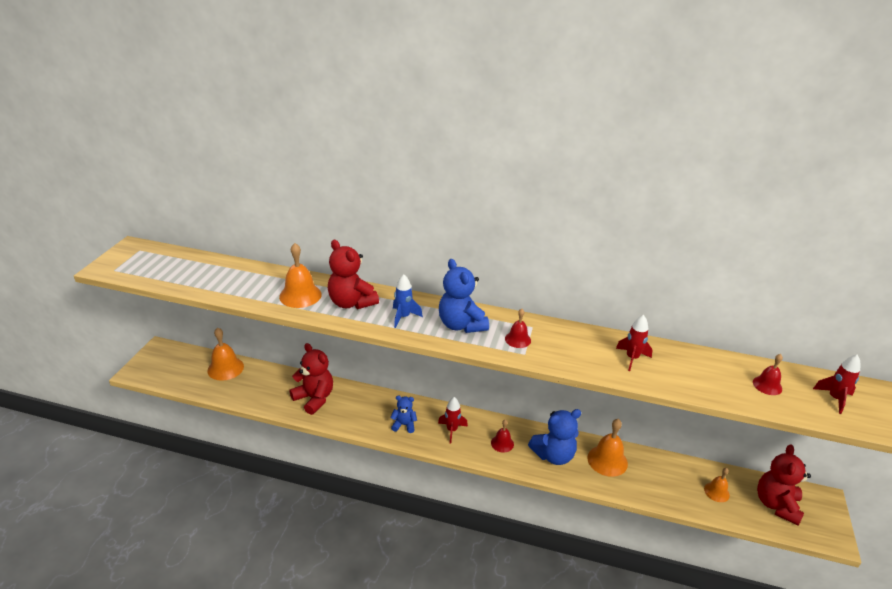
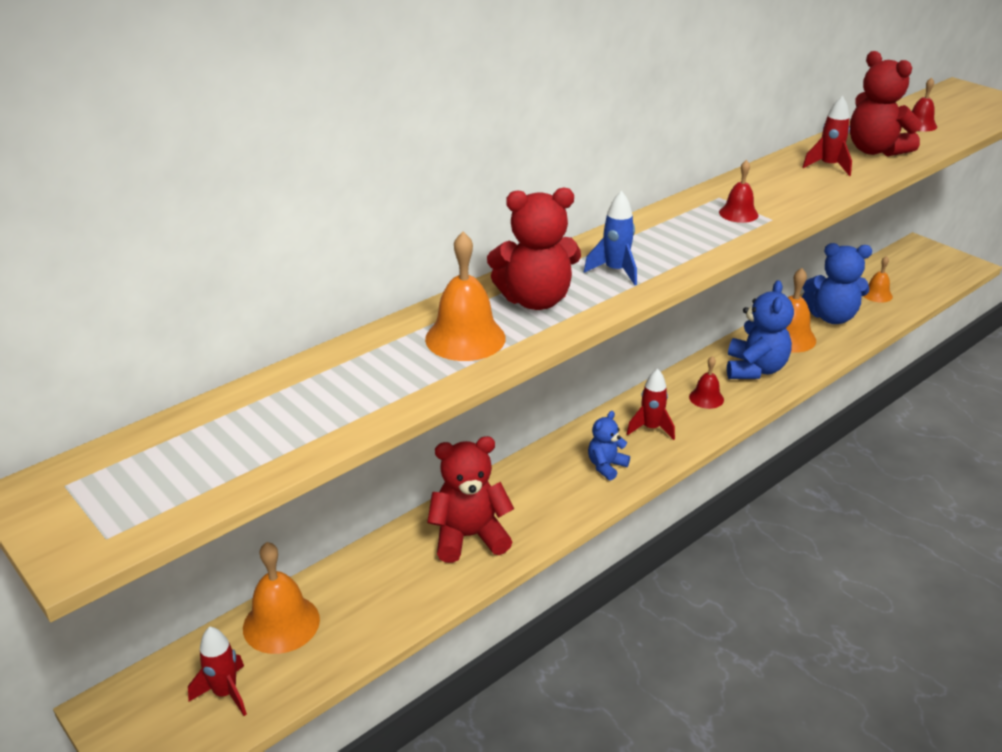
camera: 55 degrees left, 0 degrees up
(461, 325) = (673, 238): blue teddy bear -> blue teddy bear (831, 317)
(776, 505) = (912, 272): red teddy bear -> red teddy bear (875, 150)
(834, 399) = (958, 107): red rocket -> red rocket (225, 693)

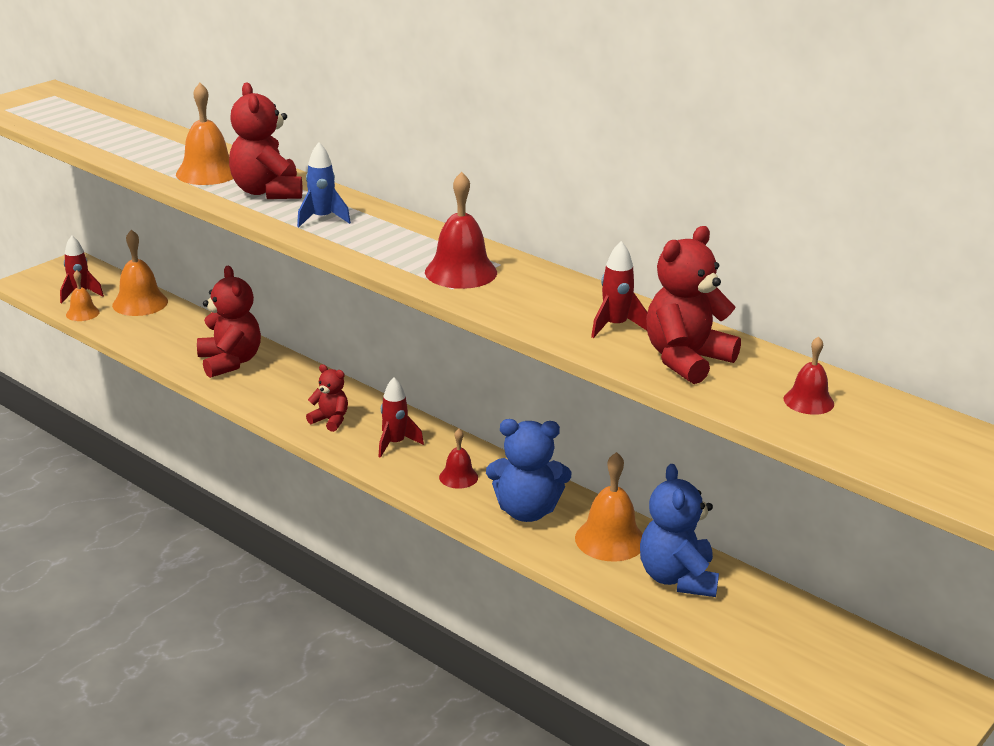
camera: 80 degrees right, 5 degrees down
(606, 466) = (330, 420): blue teddy bear -> red teddy bear
(738, 213) = (461, 272): red bell -> red bell, size x1.69
(877, 294) = (764, 626): orange bell -> orange bell (82, 313)

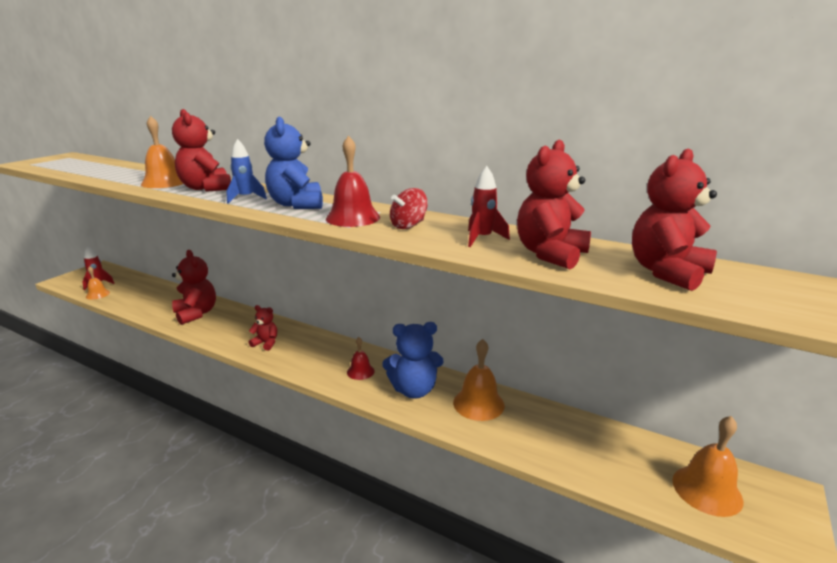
camera: 10 degrees left, 5 degrees down
(140, 303) = (138, 285): orange bell -> orange bell (707, 490)
(395, 443) = (313, 353): red rocket -> none
(529, 294) = (408, 225): none -> red spinning top
(677, 578) = (537, 427): blue teddy bear -> blue teddy bear (297, 205)
(808, 401) = (667, 272): red bell -> red teddy bear

